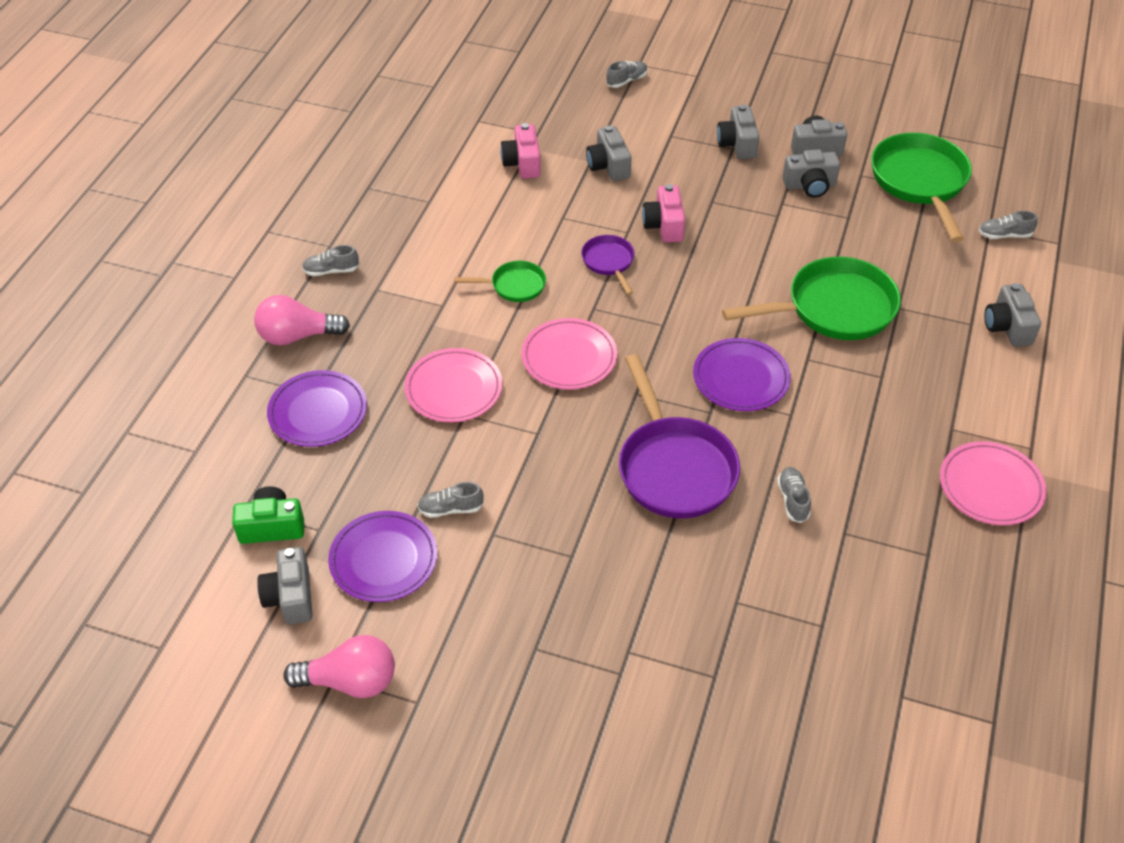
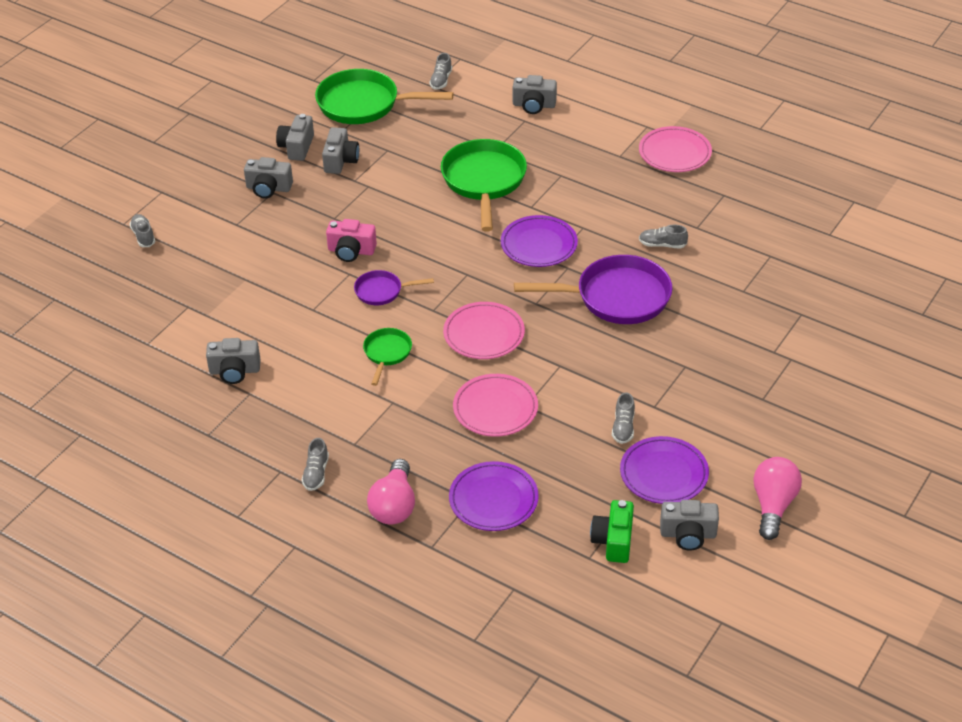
camera: 75 degrees left, 5 degrees down
(522, 163) = (226, 323): pink camera -> none
(608, 166) = (258, 269): grey camera -> grey camera (234, 371)

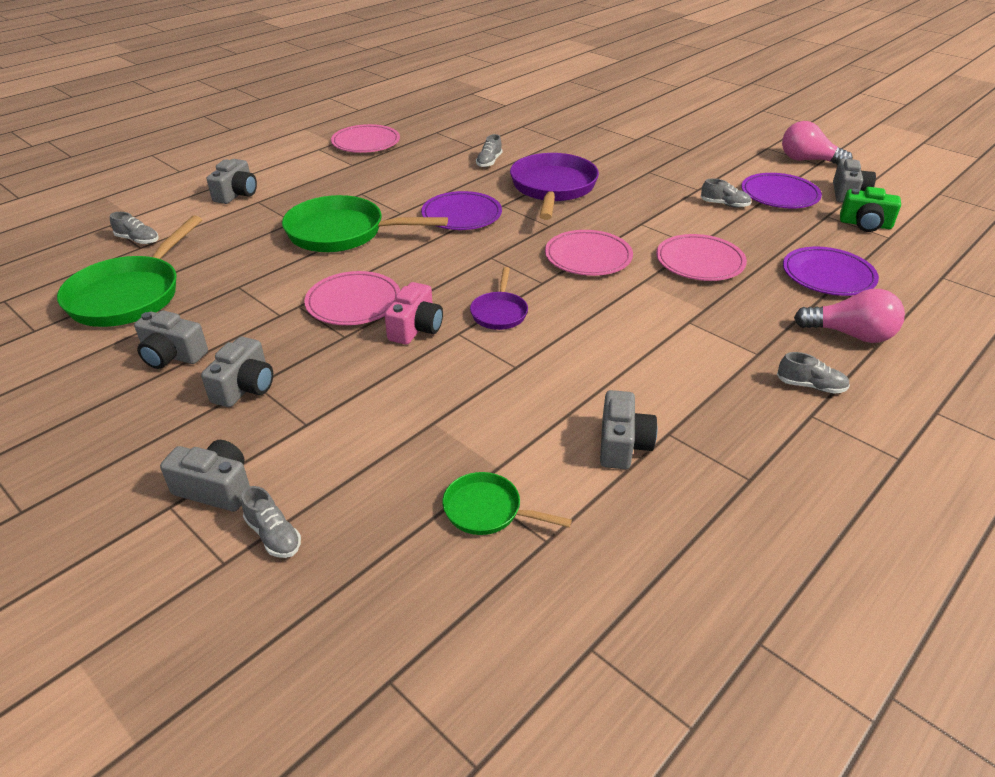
camera: 80 degrees left, 5 degrees down
(143, 236) = (273, 535): grey shoe -> grey shoe turned 120 degrees counterclockwise
(340, 161) = (232, 322): grey camera -> grey camera (216, 488)
(379, 212) = (353, 302): none -> pink plate
(387, 353) = (607, 318): green pan -> green pan (487, 510)

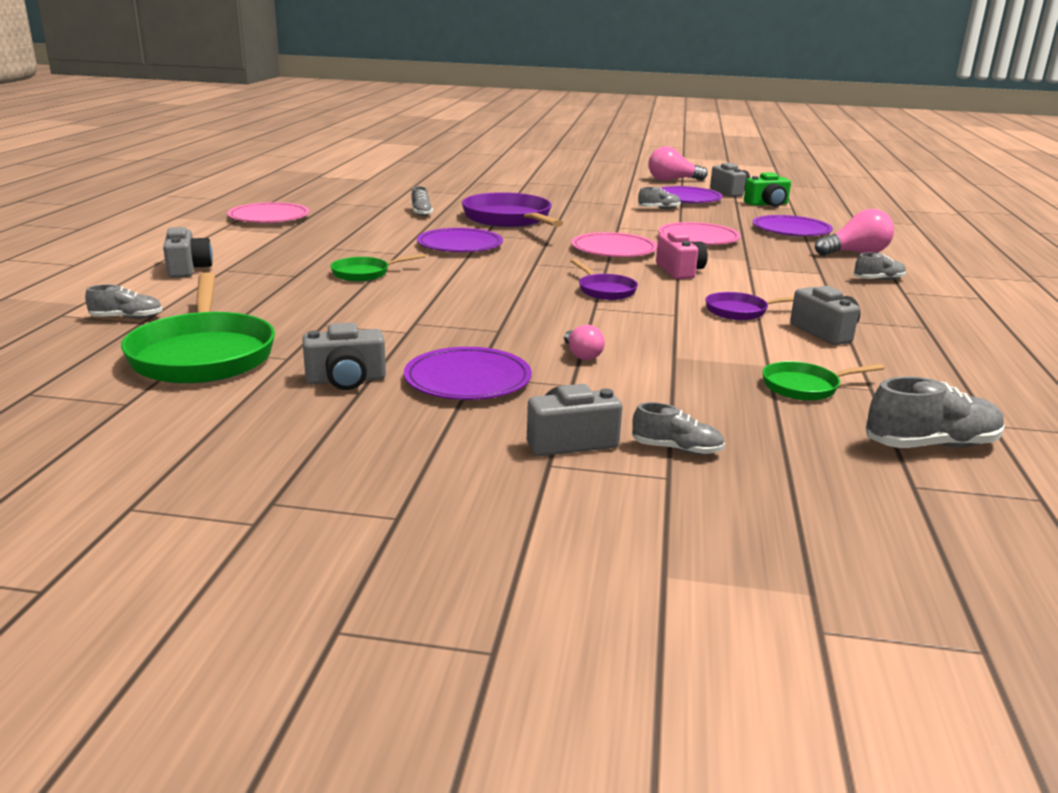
camera: 35 degrees left, 15 degrees down
(245, 387) = (468, 380): grey camera -> purple plate
(342, 233) = (364, 273): green pan -> green pan, size x0.51
(353, 302) = (465, 310): pink plate -> none
(363, 391) = (582, 355): none -> pink light bulb
(416, 328) = (553, 312): pink camera -> pink camera (680, 271)
(485, 641) = (931, 445): none -> grey shoe
(582, 383) = (740, 311): none -> purple pan

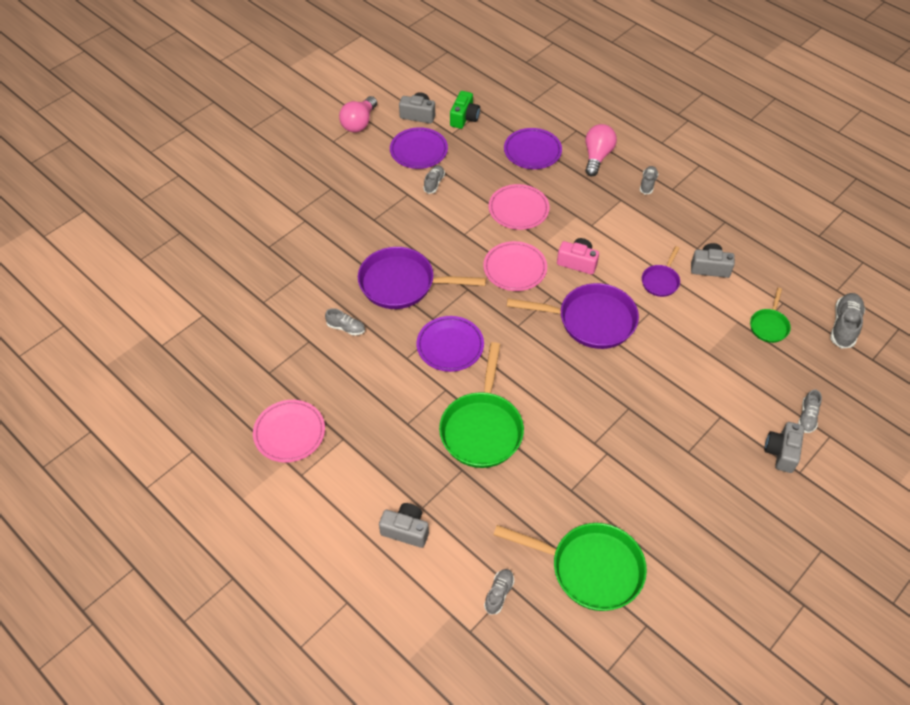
camera: 55 degrees left, 30 degrees up
(346, 380) = (665, 512): grey camera -> none
(364, 273) = (482, 428): green pan -> green pan, size x1.96
(468, 380) = (692, 457): purple plate -> none
(582, 355) = (685, 390): pink light bulb -> none
(604, 290) = (591, 320): purple pan -> purple pan, size x1.96
(677, 449) = (807, 417): grey shoe -> grey shoe turned 150 degrees clockwise

